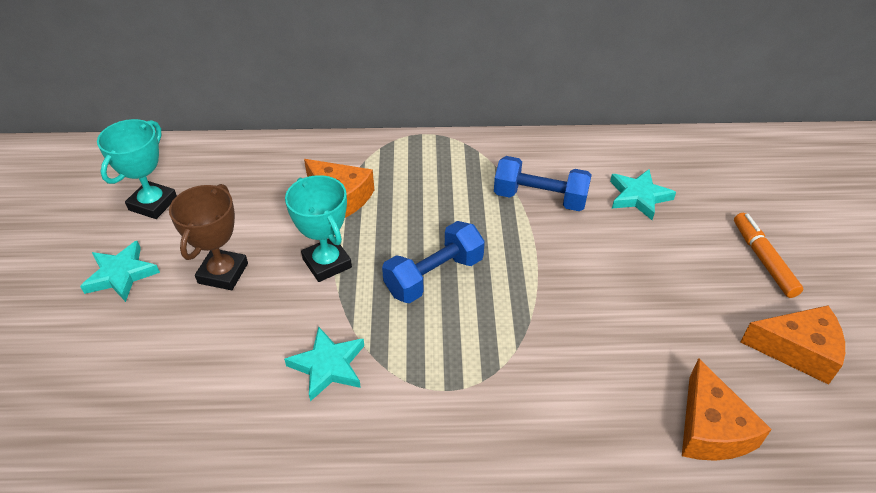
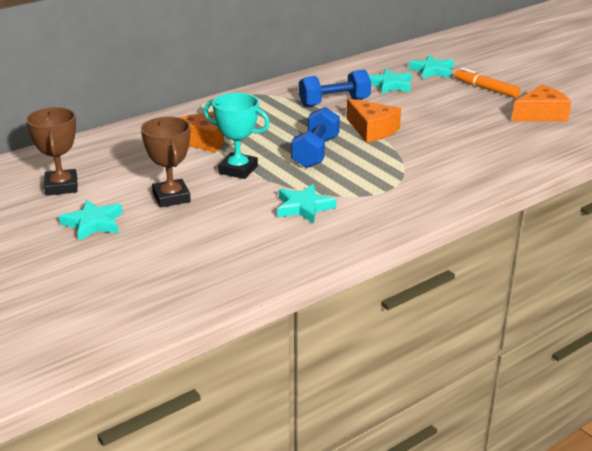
camera: 35 degrees left, 15 degrees down
(153, 204) = (61, 186): turquoise trophy -> brown trophy
(711, 428) = (535, 154): orange cheese -> orange cheese (372, 130)
(719, 193) = (432, 71): none -> turquoise star

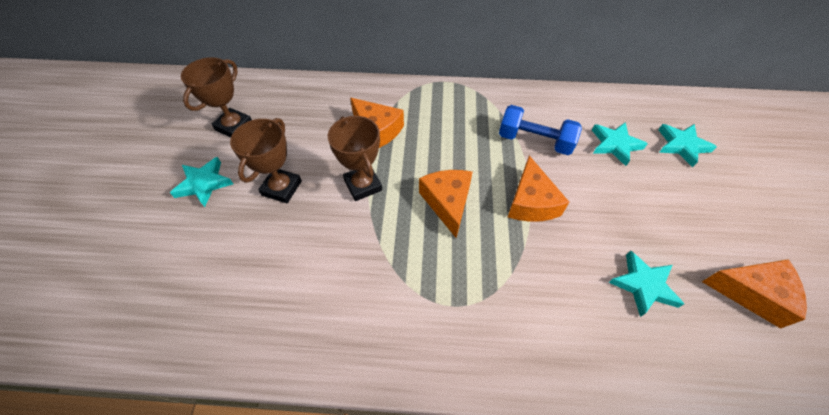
camera: 40 degrees right, 25 degrees up
(238, 170) = (363, 185): turquoise trophy -> brown trophy
(304, 207) = (358, 276): turquoise star -> turquoise star (643, 285)
(315, 152) = (447, 202): blue dumbbell -> orange cheese
(486, 89) = (719, 207): orange marker -> none

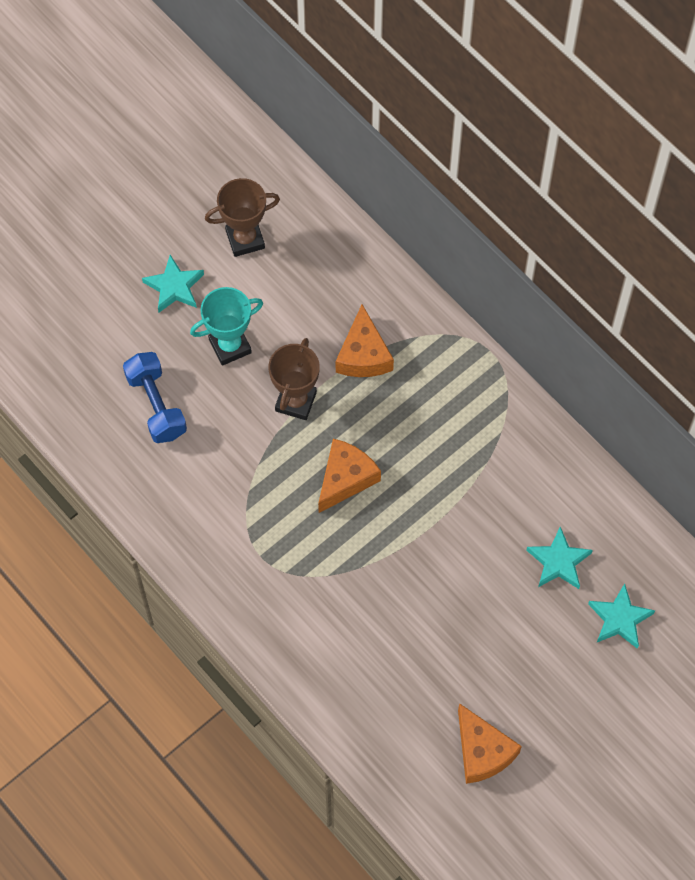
camera: 45 degrees right, 10 degrees up
(281, 188) = (230, 346): brown trophy -> turquoise trophy
(531, 202) = (413, 540): orange cheese -> none
(534, 141) = (490, 492): blue dumbbell -> blue dumbbell (156, 405)
(643, 285) = (411, 672): turquoise star -> none

